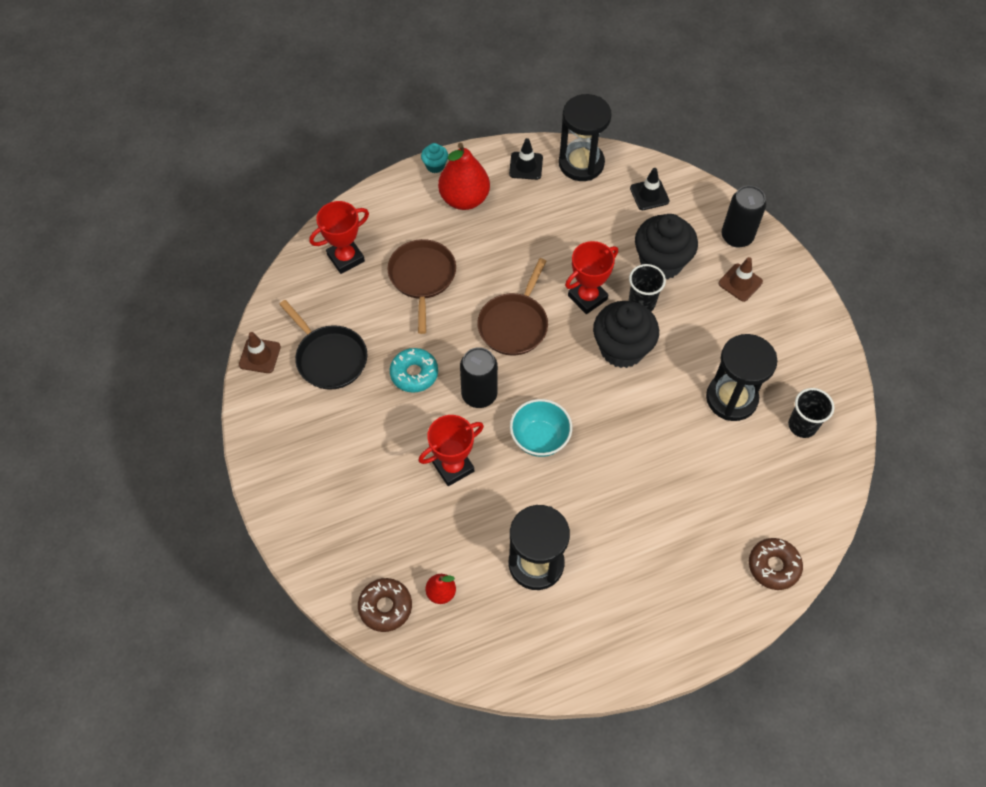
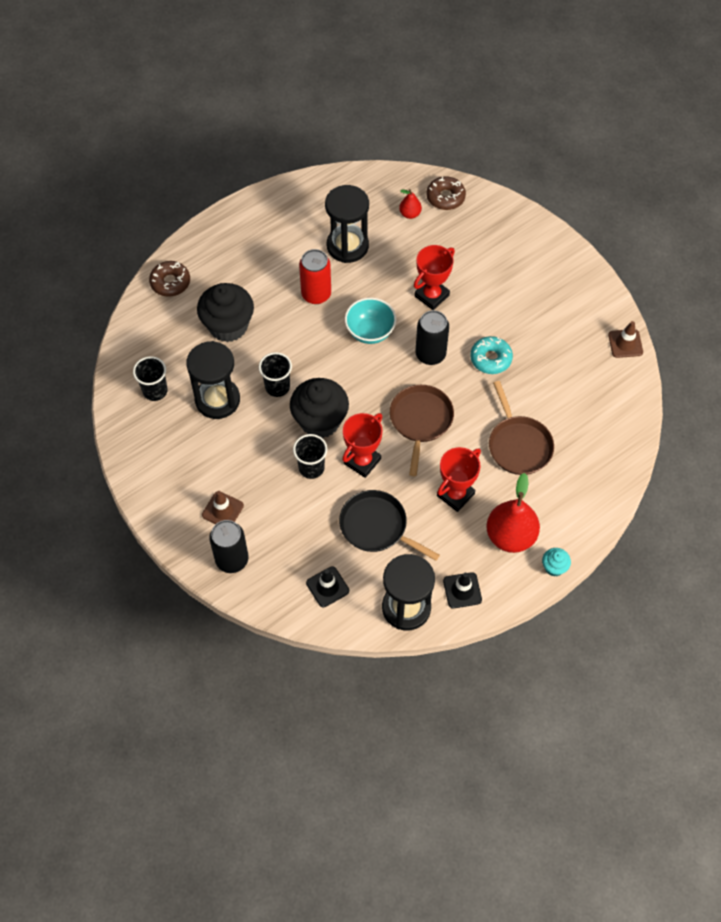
camera: 165 degrees right, 0 degrees up
(329, 358) = (566, 355): black pan -> black pan (376, 526)
(346, 258) = (596, 447): red trophy -> red trophy (455, 495)
(592, 503) = (316, 294): none -> red can
(661, 262) = (301, 513): black cupcake -> black cupcake (228, 326)
(661, 397) = (277, 387): none -> black cup

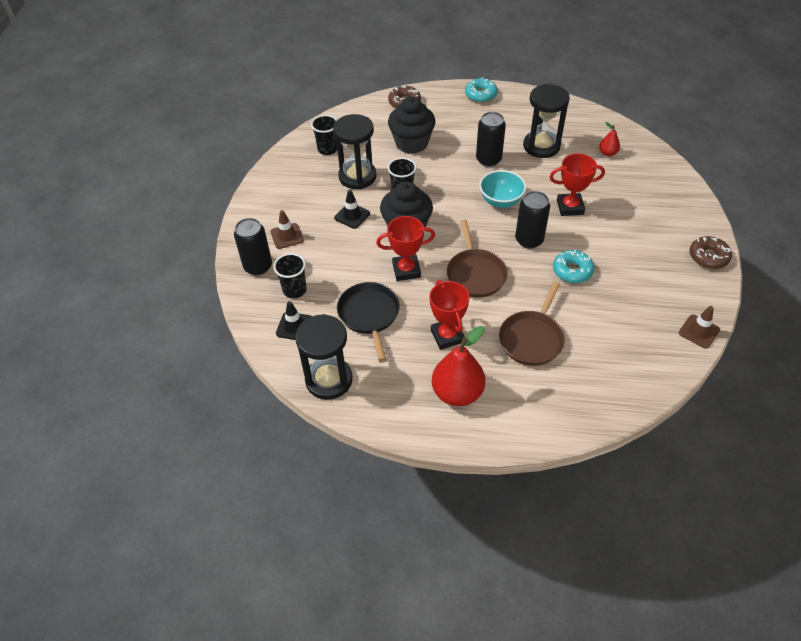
camera: 45 degrees right, 10 degrees down
(235, 223) = (480, 95): none -> turquoise donut
(311, 468) = (369, 251): black cup -> black cup (294, 290)
(316, 294) = (488, 159): red can -> black can
(420, 421) = (475, 274): brown pan -> brown pan turned 120 degrees clockwise
(445, 197) = (646, 158): brown donut -> brown donut (708, 257)
(455, 495) = (447, 336): red trophy -> red trophy turned 75 degrees clockwise
(462, 590) = (380, 400): black traffic cone -> black traffic cone (352, 216)
(554, 567) = (467, 440): turquoise cupcake -> none

